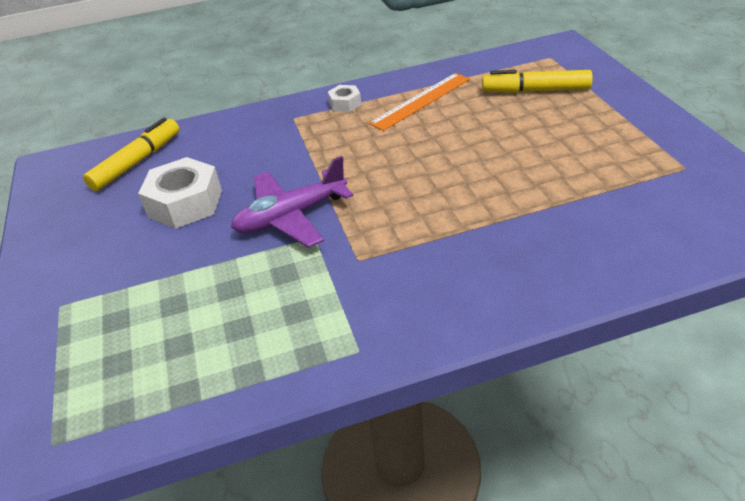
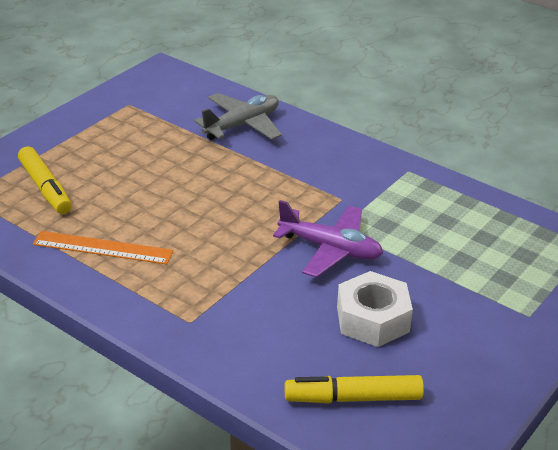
camera: 130 degrees left, 5 degrees down
(345, 104) = (138, 297): white nut -> none
(579, 240) = (242, 125): none -> grey plane

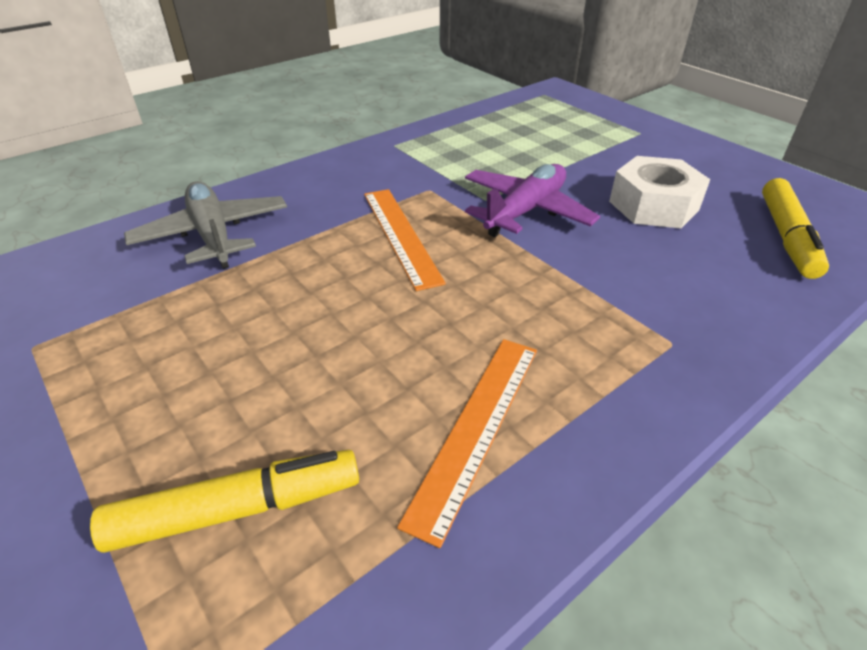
camera: 75 degrees left, 5 degrees up
(272, 196) = (401, 235): none -> orange ruler

